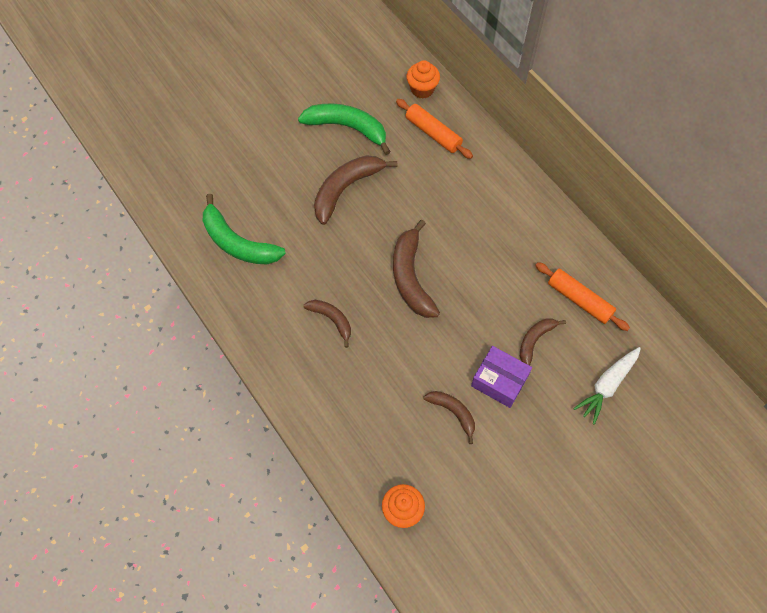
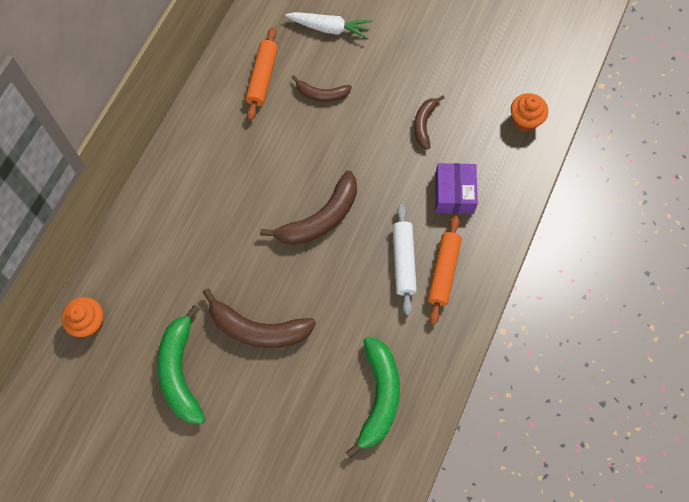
camera: 120 degrees left, 5 degrees up
(332, 320) = (404, 261): brown banana -> white rolling pin
(433, 133) = (143, 282): orange rolling pin -> orange rolling pin (443, 272)
(499, 381) = (375, 103): purple box -> purple box (454, 193)

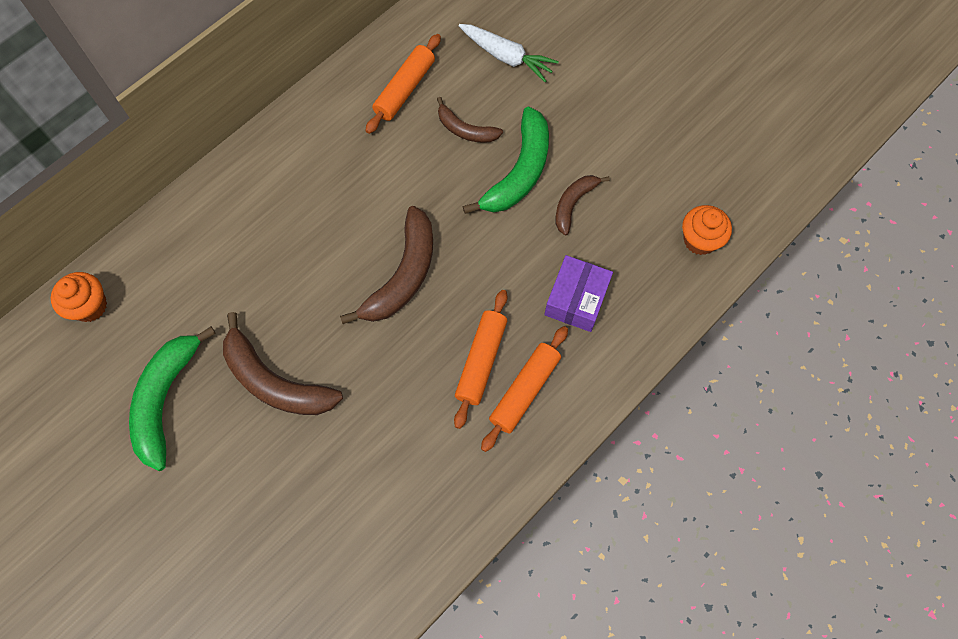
camera: 20 degrees right, 0 degrees up
(320, 218) = (403, 275): brown banana -> brown banana turned 45 degrees counterclockwise
(379, 397) = (383, 516): green banana -> green banana (519, 172)
(404, 261) = (481, 361): white rolling pin -> orange rolling pin

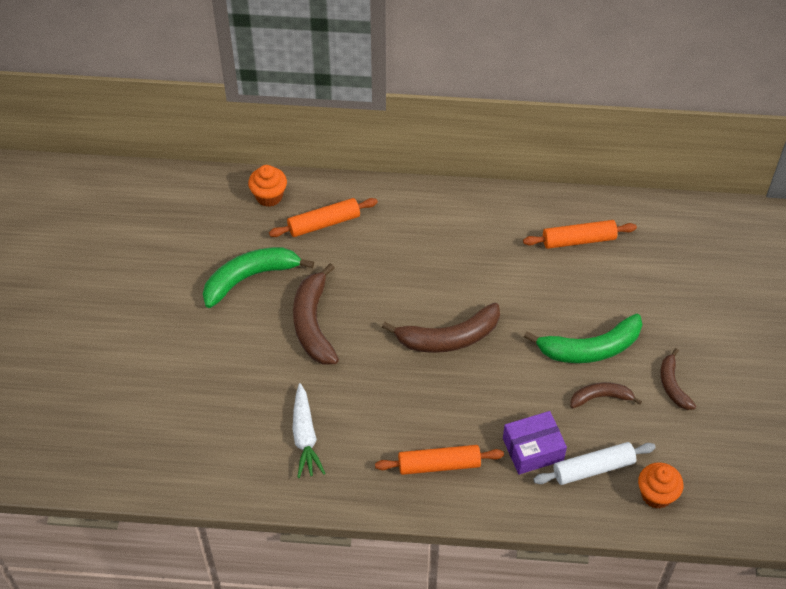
camera: 50 degrees right, 15 degrees down
(465, 130) = (587, 295): brown banana -> brown banana (673, 385)
(481, 361) = (435, 425): orange rolling pin -> orange rolling pin (324, 223)
(506, 57) = (668, 278): white carrot -> white carrot (305, 436)
(635, 267) = (593, 468): none -> white rolling pin

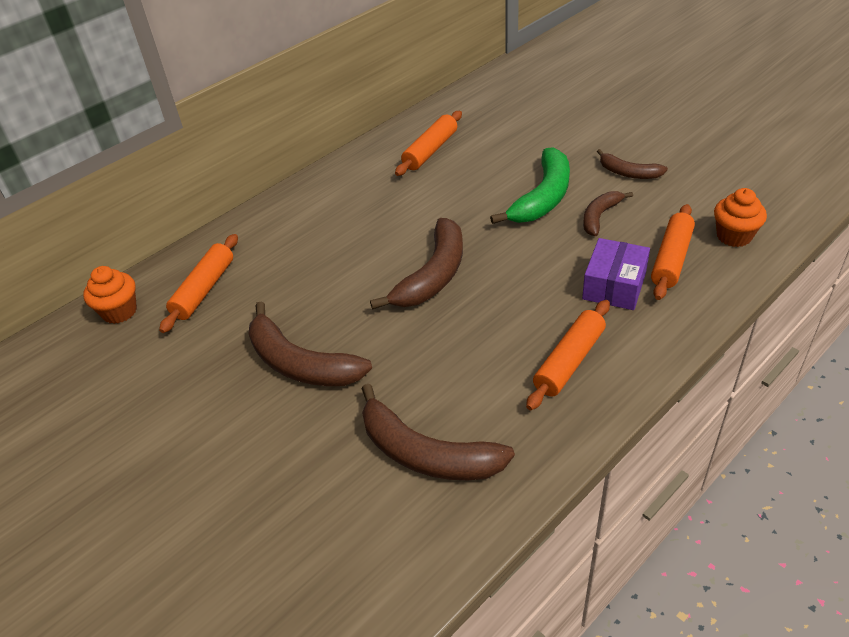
camera: 45 degrees left, 10 degrees down
(250, 278) = (184, 382): green banana -> none
(305, 436) = (426, 453): white carrot -> brown banana
(593, 468) = (671, 259): white rolling pin -> orange rolling pin

